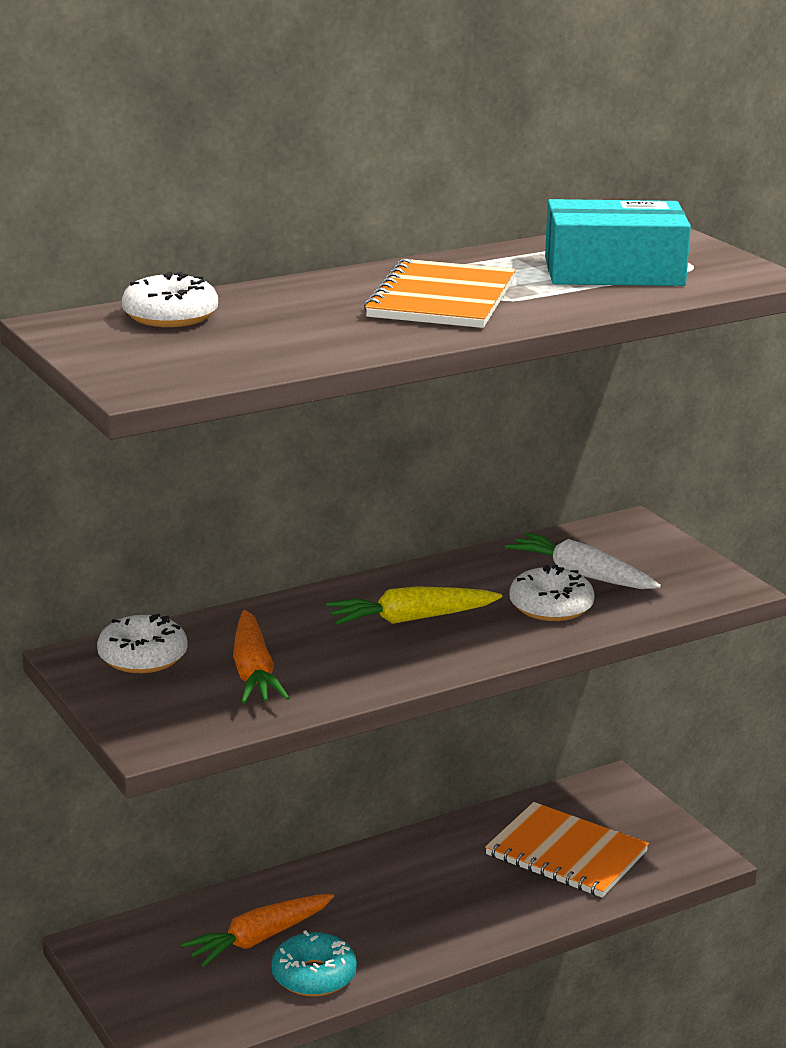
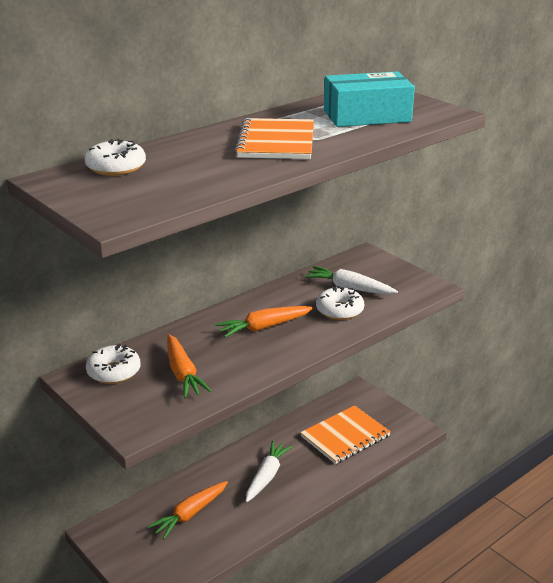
camera: 10 degrees left, 5 degrees up
(314, 976) = (227, 533): turquoise donut -> none
(407, 898) = (267, 476): none -> white carrot
(411, 619) = (264, 327): yellow carrot -> orange carrot
(566, 853) = (345, 436): orange notebook -> orange notebook turned 60 degrees counterclockwise

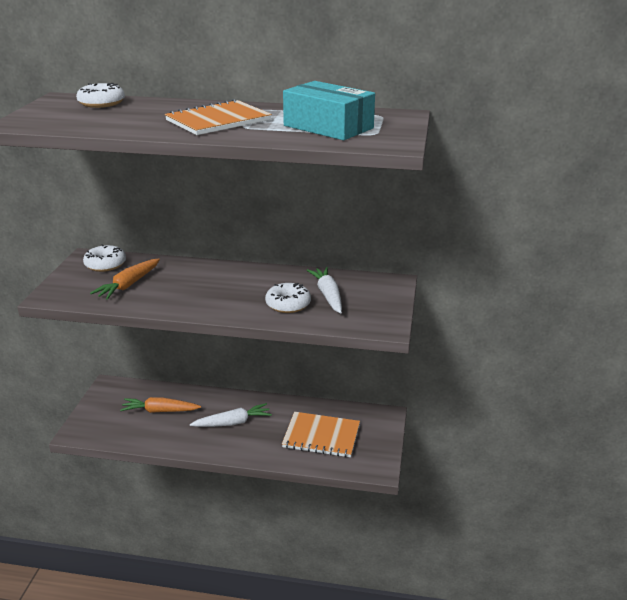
camera: 50 degrees right, 0 degrees up
(264, 327) = (223, 287): orange carrot -> none

